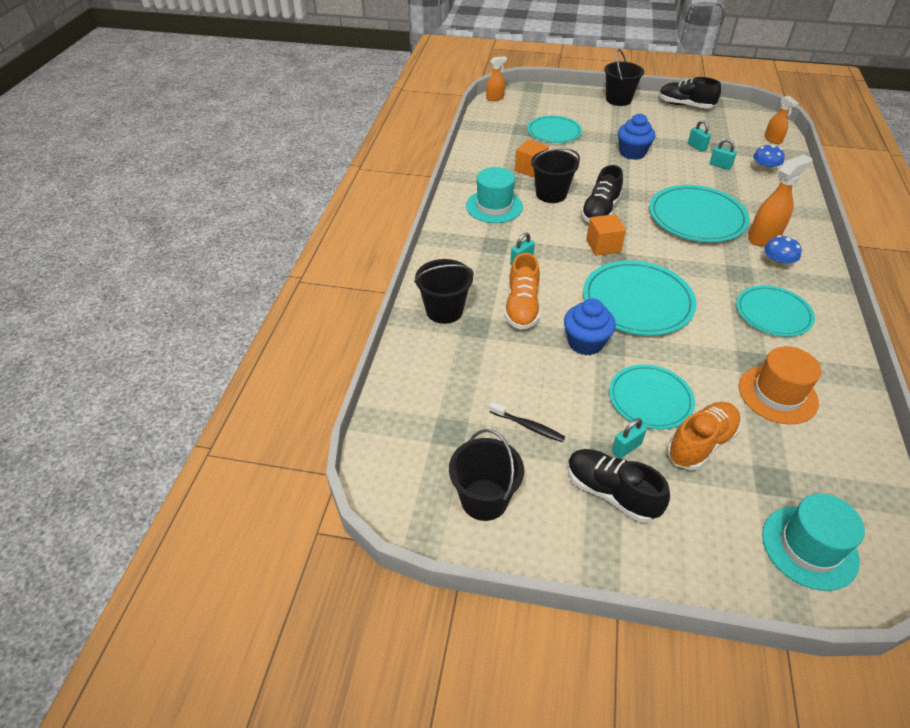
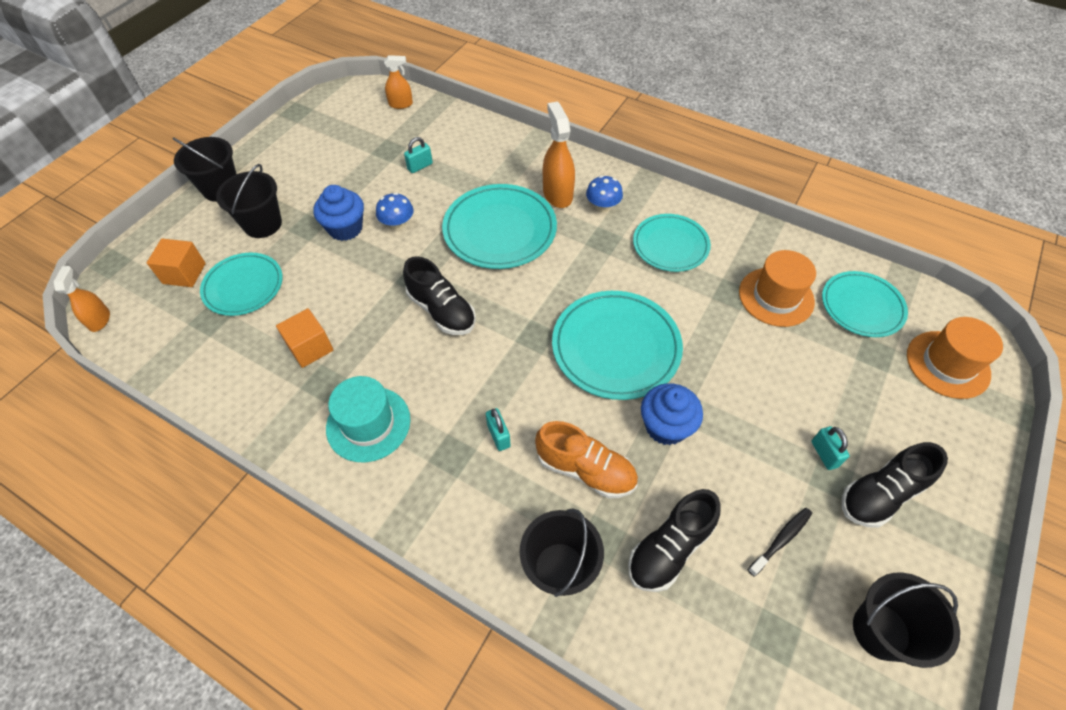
camera: 70 degrees left, 10 degrees up
(551, 194) = (379, 347): black bucket -> black bucket (262, 224)
(603, 246) = (508, 336): orange cube -> orange cube (184, 273)
(650, 399) = (762, 402): turquoise plate -> turquoise plate (862, 306)
(685, 105) = (284, 137): black shoe -> black shoe (669, 548)
(696, 147) = (372, 167): turquoise padlock -> none
(701, 444) = (827, 387): orange shoe -> none
(763, 171) = (450, 139): blue mushroom -> blue mushroom (397, 224)
(809, 547) = (947, 364): turquoise hat -> orange hat

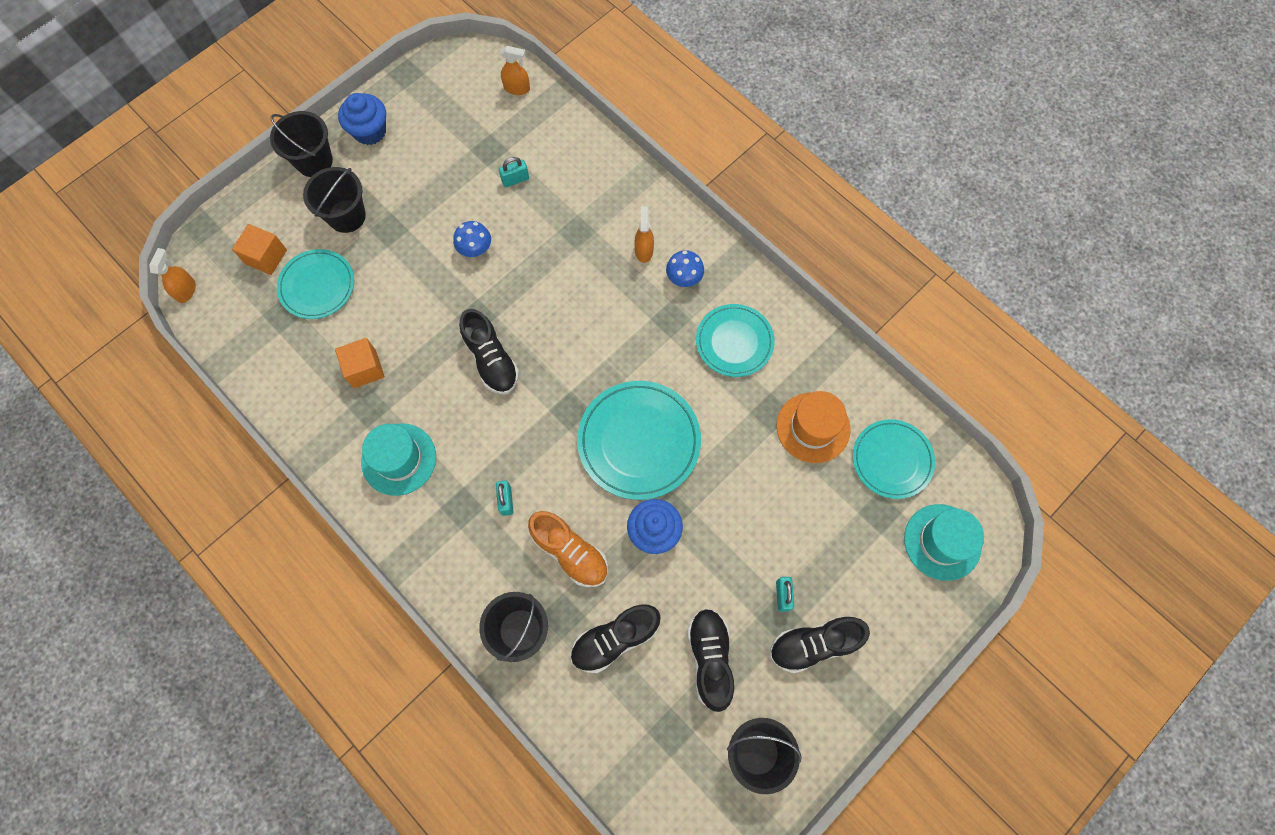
camera: 15 degrees right, 15 degrees up
(345, 228) = (424, 241): blue cupcake -> blue cupcake (370, 131)
(500, 230) = (572, 281): turquoise plate -> none
(557, 194) = (644, 250): orange spray bottle -> orange spray bottle, size x0.61
(781, 540) = (710, 658): black toothbrush -> black shoe
(947, 364) = (942, 542): orange hat -> turquoise hat

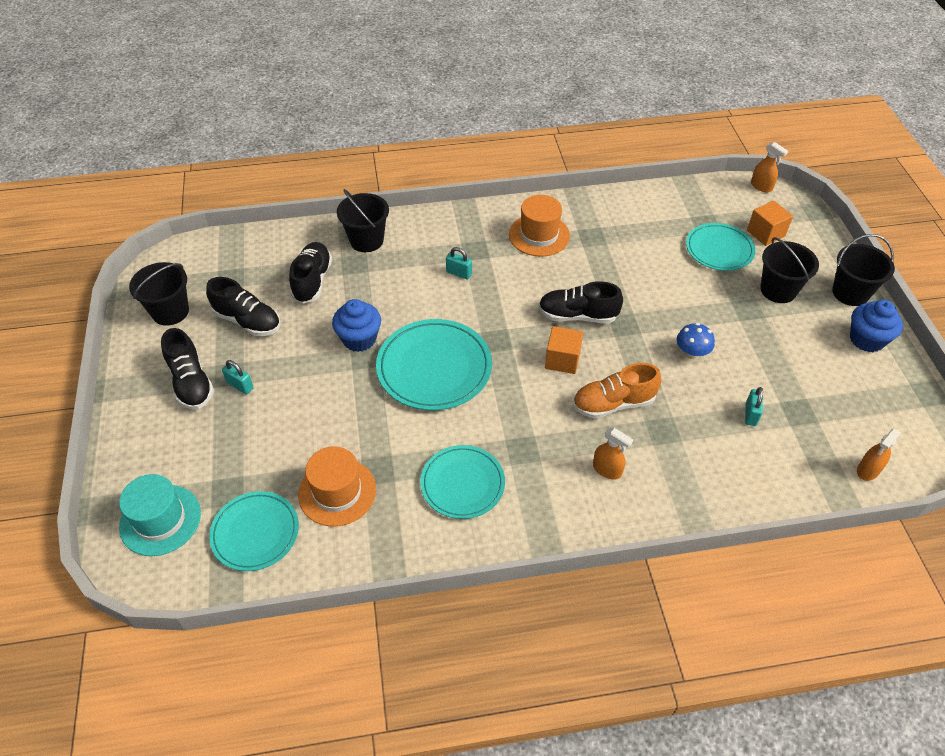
camera: 125 degrees right, 20 degrees down
(365, 369) = (626, 246): orange cube -> orange cube (562, 360)
(399, 459) = (539, 235): turquoise hat -> orange hat
(570, 552) = (391, 287): orange shoe -> orange shoe (613, 403)
(684, 278) = (555, 484): blue mushroom -> none
(814, 644) = (191, 383): black shoe -> black shoe turned 135 degrees clockwise

